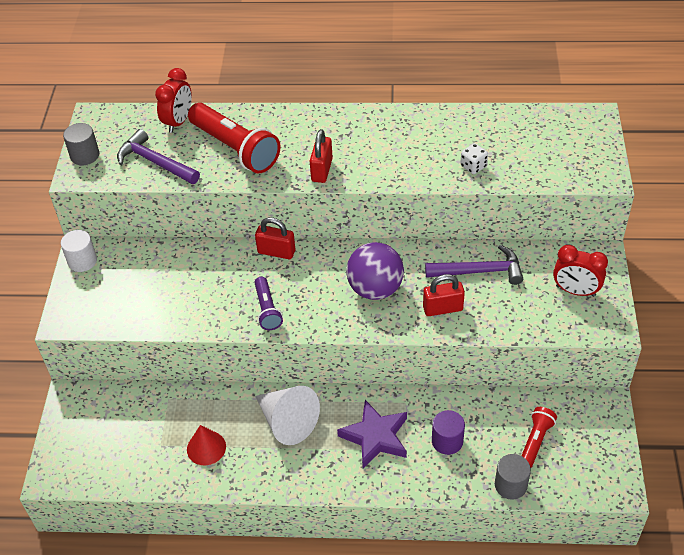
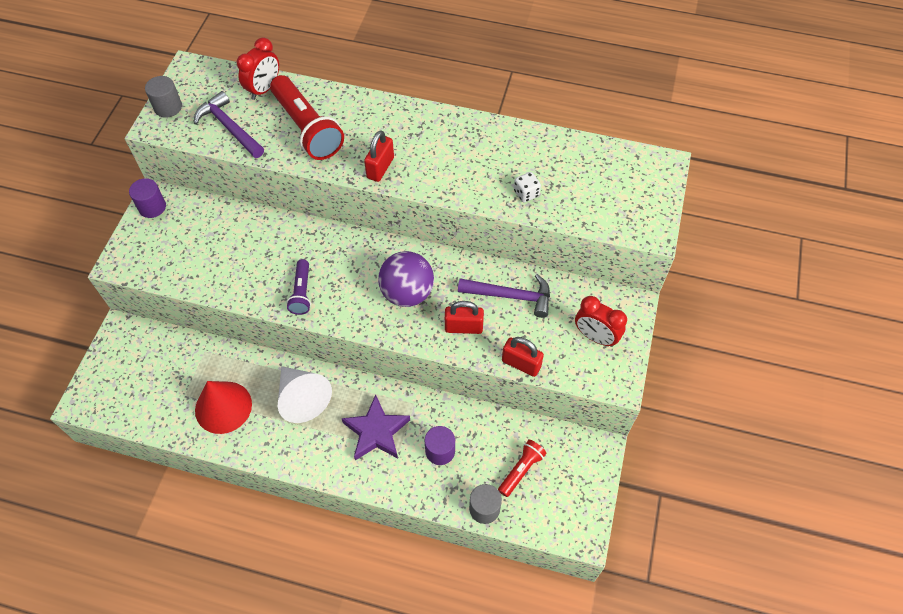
camera: 10 degrees right, 10 degrees up
(82, 261) = (152, 207): white cylinder -> purple cylinder
(206, 448) = (223, 407): red cone -> red cone, size x1.55
(276, 252) = (328, 235): red padlock -> red padlock (521, 364)

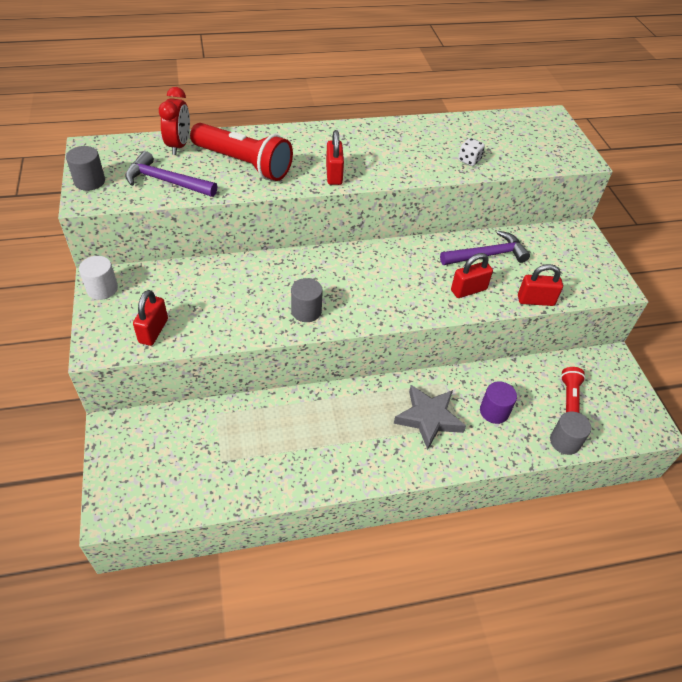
camera: 30 degrees left, 10 degrees down
(152, 207) = (102, 289): purple cylinder -> white cylinder
(168, 263) = (153, 331): none -> red padlock
(223, 407) = (269, 456): red cone -> none
(302, 292) = (306, 311): purple flashlight -> grey cylinder
(302, 398) = (341, 417): white cone -> none
(376, 432) = (429, 418): purple star -> grey star
(407, 293) = (401, 280): purple ball -> none
(595, 337) = (574, 262): red clock -> none

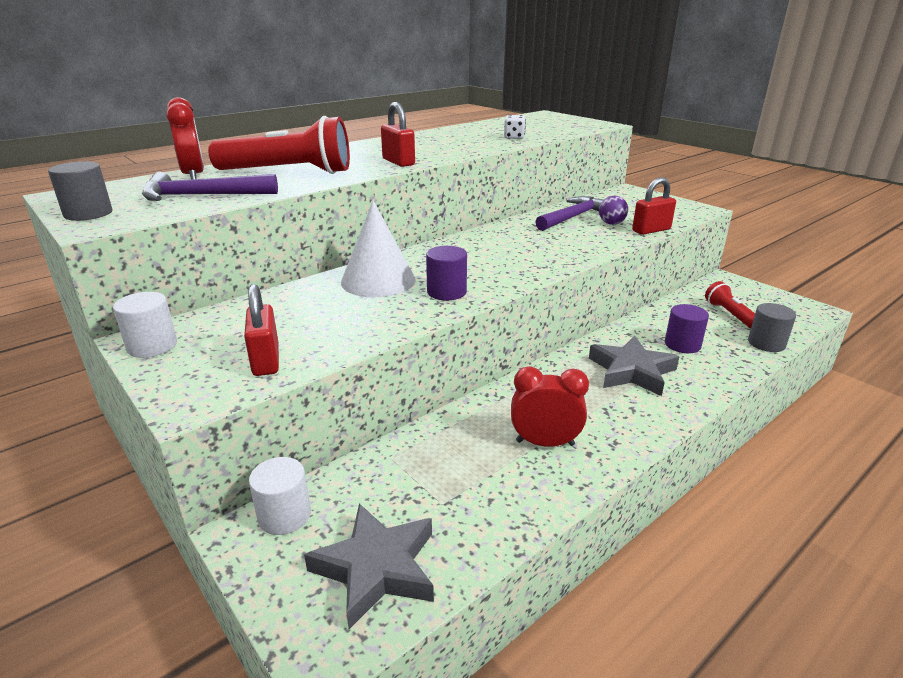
camera: 25 degrees left, 20 degrees down
(136, 426) = (284, 515): none -> white cylinder
(160, 483) = (376, 568): none -> grey star
(271, 278) = (378, 280): none -> white cone
(306, 311) = (446, 292): grey cylinder -> purple cylinder
(314, 449) = (545, 443): none -> red clock
(468, 290) = (587, 239): red padlock -> none
(510, 277) = (611, 223): none -> purple ball

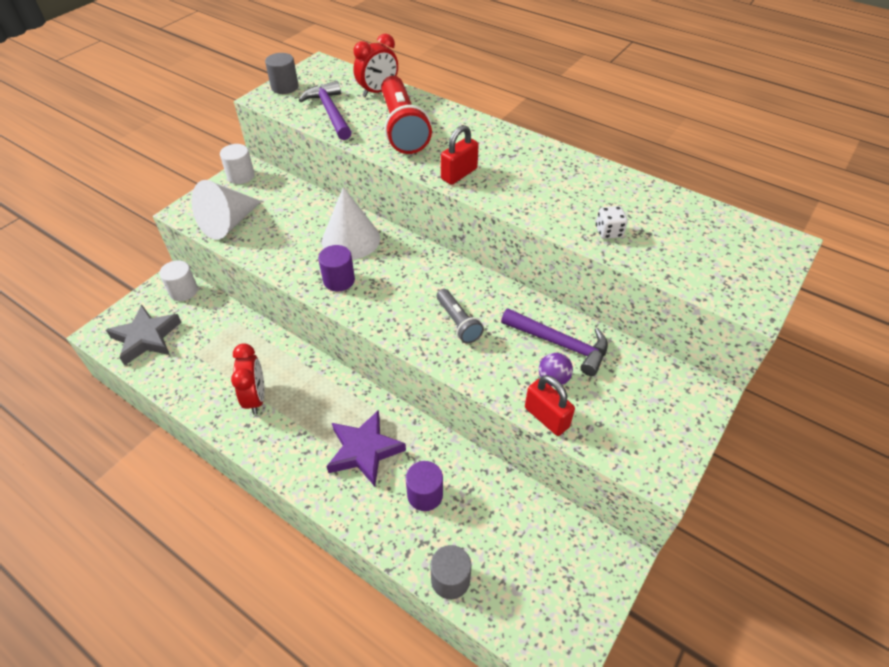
camera: 75 degrees right, 20 degrees up
(266, 360) = (228, 223): red padlock -> white cone
(537, 246) = (458, 322): none -> grey flashlight
(632, 371) = (364, 451): grey star -> purple star
(730, 315) = (511, 549): red flashlight -> none

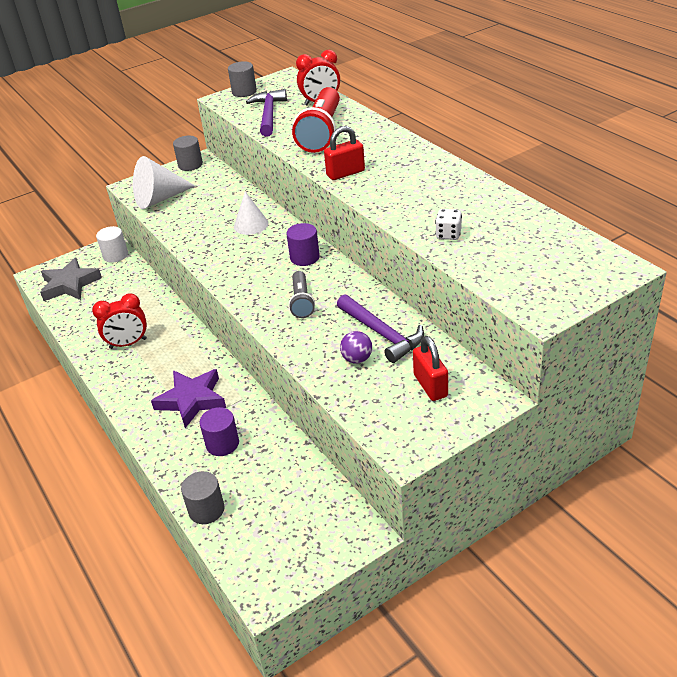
camera: 25 degrees right, 10 degrees down
(241, 176) = (190, 165): white cylinder -> grey cylinder
(256, 398) = (128, 343): red clock -> red clock turned 60 degrees clockwise
(339, 280) = (222, 254): purple cylinder -> purple cylinder (305, 257)
(351, 239) = (251, 224): white cone -> white cone, size x0.64
(546, 417) = (331, 386): red padlock -> red padlock (430, 386)

